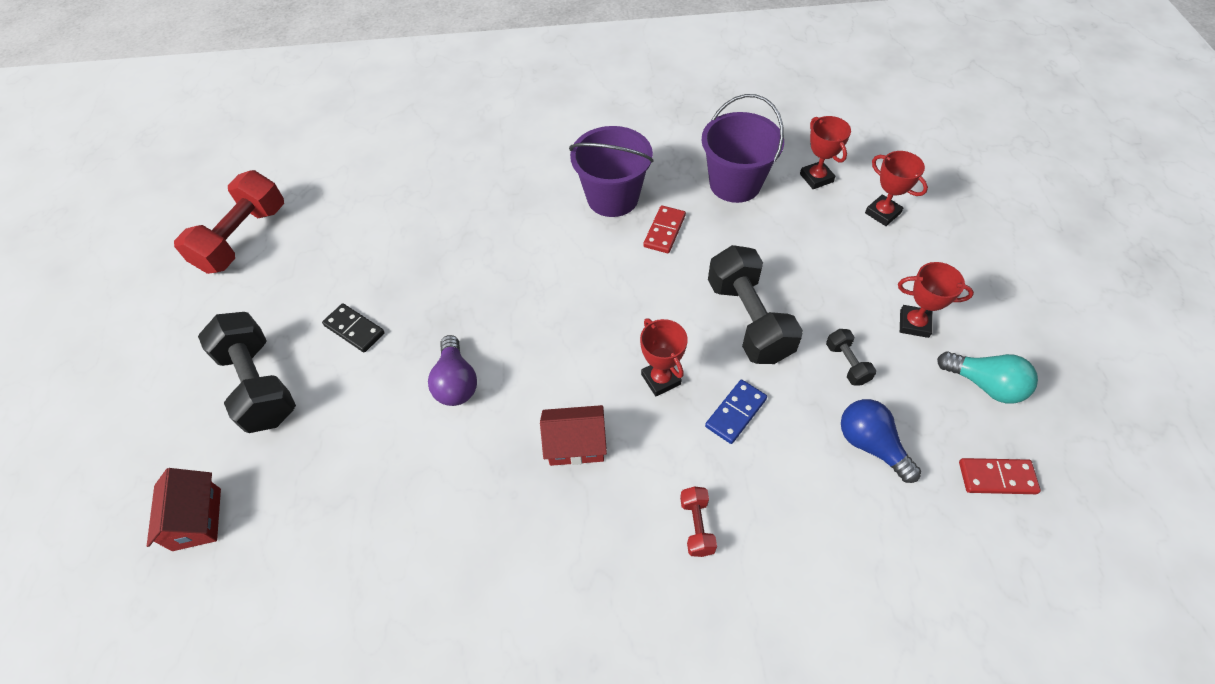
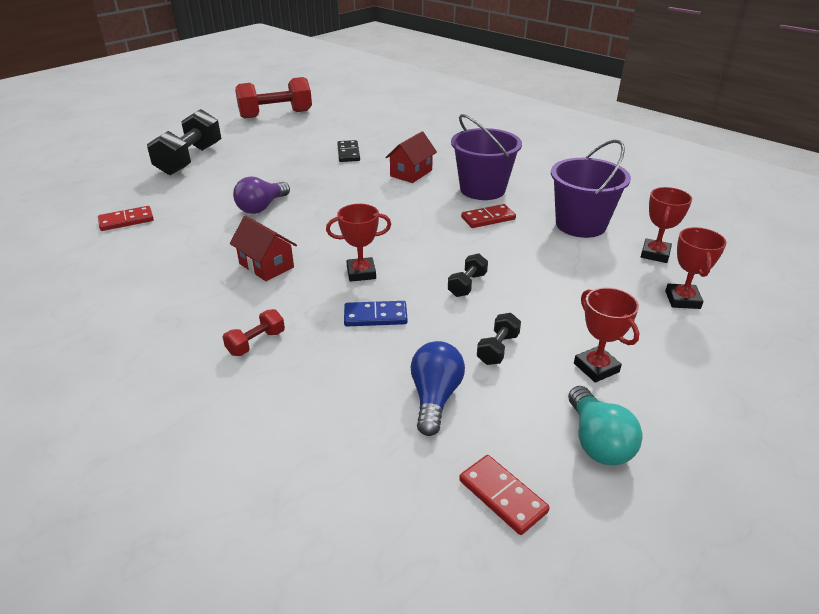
camera: 45 degrees right, 20 degrees down
(197, 519) = (91, 183): red house -> red house (411, 173)
(344, 524) = (126, 221): none -> red domino
(354, 329) = (258, 165): black domino -> black domino (348, 153)
(661, 379) = (361, 273): red trophy -> red trophy turned 60 degrees clockwise
(748, 320) = (467, 285): black dumbbell -> black dumbbell, size x0.46

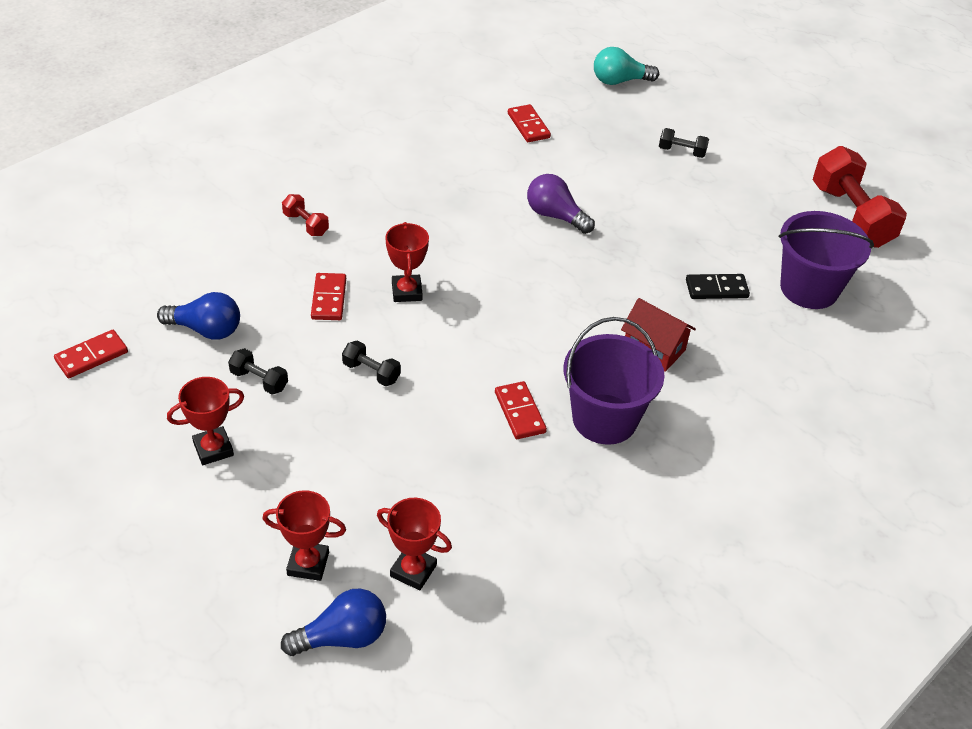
camera: 90 degrees right, 10 degrees up
(190, 160) = (681, 151): black dumbbell -> black dumbbell, size x0.46
(266, 265) = (430, 225): red house -> none
(375, 316) = (328, 299): blue domino -> red domino
(580, 224) = (497, 508): purple bucket -> purple bucket (809, 288)
(597, 441) = (123, 425): turquoise light bulb -> turquoise light bulb (619, 81)
(731, 279) = (342, 637): none -> blue light bulb

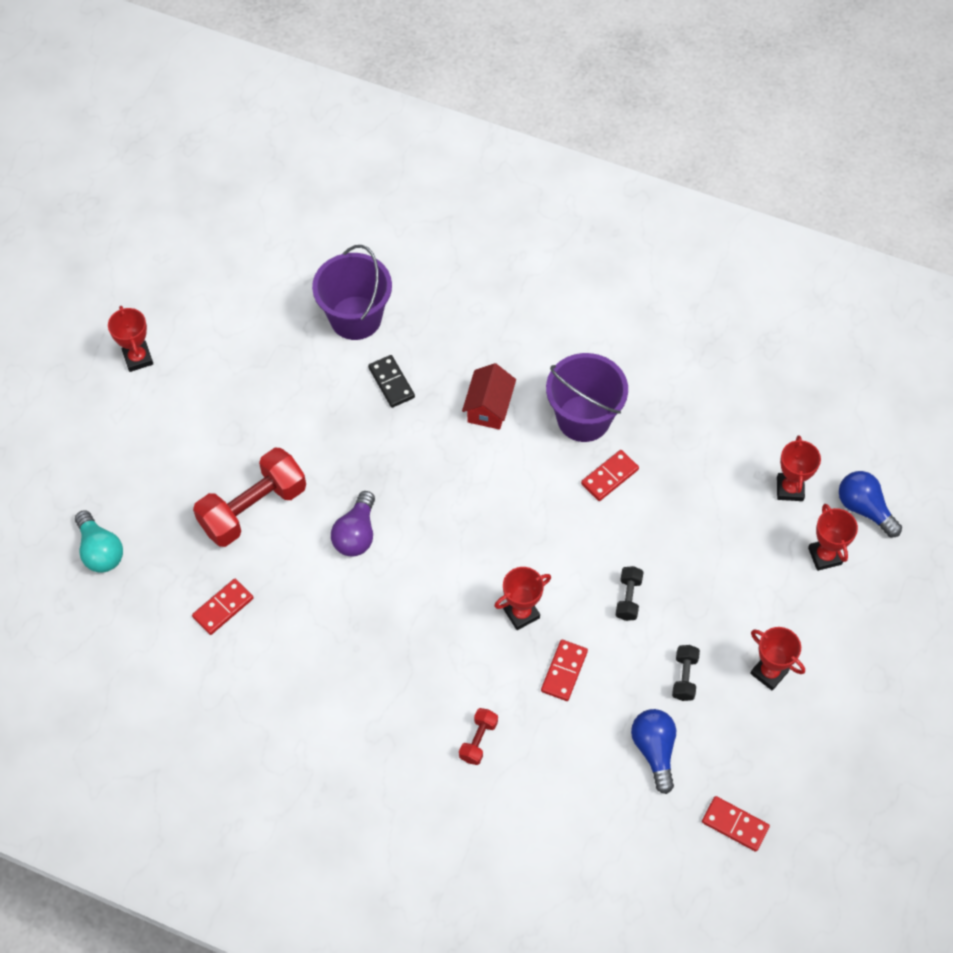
camera: 110 degrees left, 15 degrees up
(328, 299) = (564, 671): red domino -> red domino turned 45 degrees counterclockwise
(681, 151) = (202, 460): black dumbbell -> none
(810, 144) = (138, 358): none -> red trophy
(851, 216) = (238, 306): red dumbbell -> red dumbbell (253, 508)

